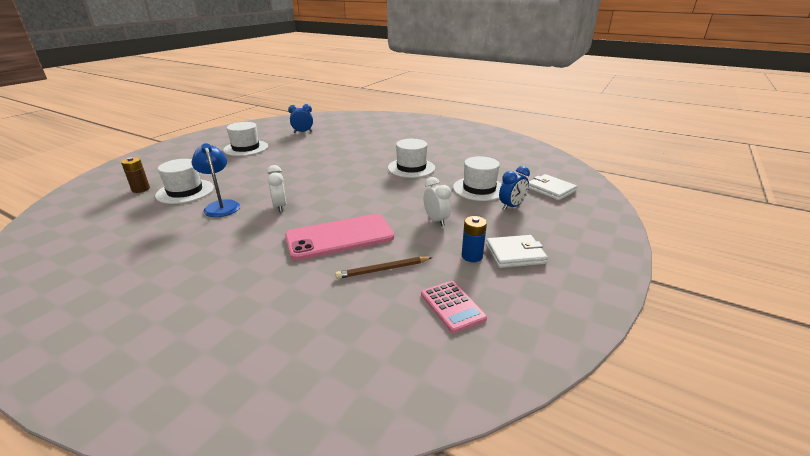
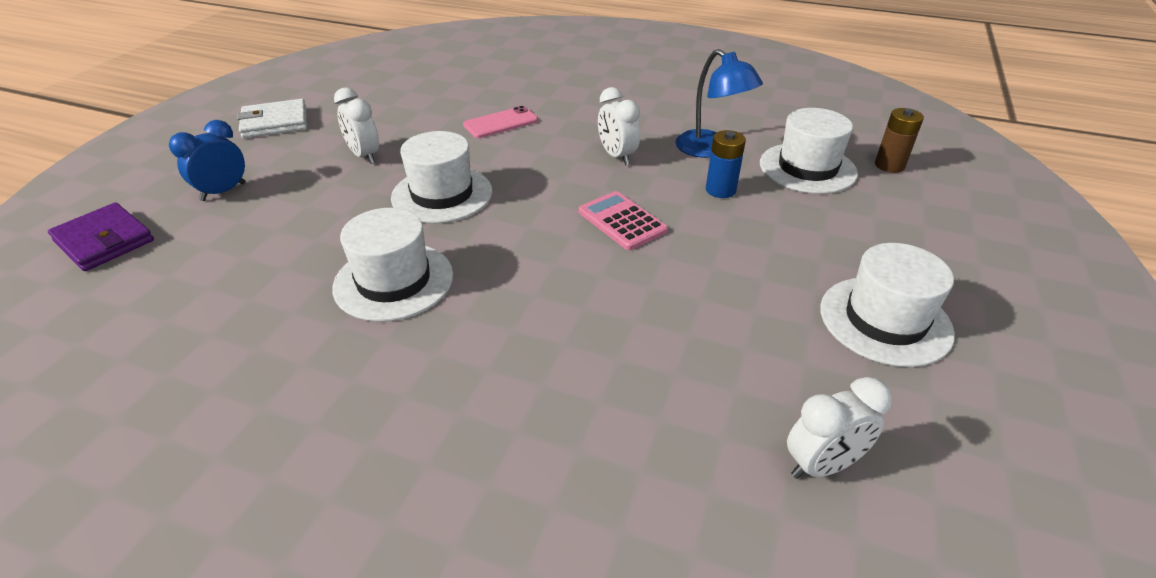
camera: 170 degrees right, 10 degrees up
(303, 132) = (822, 465): blue clock -> white clock
(339, 237) = (501, 123): pink phone -> pink phone, size x0.52
(383, 269) = (438, 97): brown pencil -> none
(452, 306) = (370, 77): pink calculator -> pink calculator (622, 221)
(472, 256) = (331, 116): blue battery -> blue battery (720, 190)
(479, 189) = (258, 228): white hat -> white hat (442, 194)
(550, 189) = (104, 241): white wallet -> purple wallet

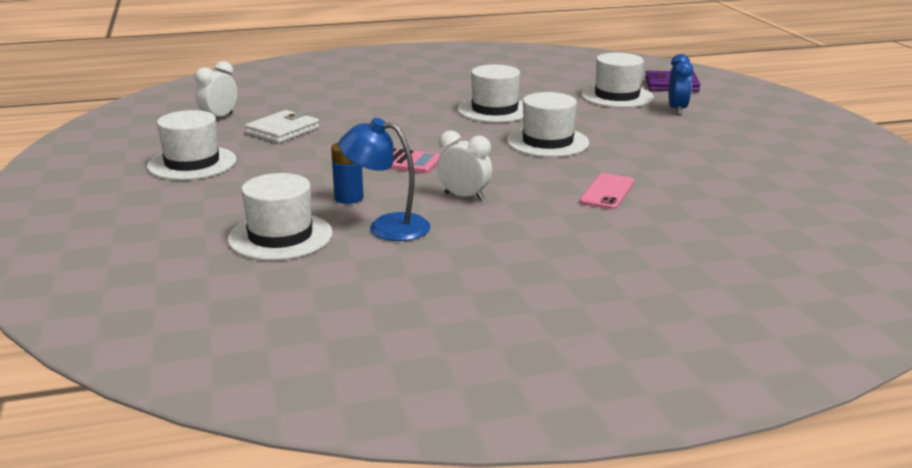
camera: 145 degrees right, 15 degrees down
(211, 245) = (617, 96): none -> white hat
(275, 123) = (768, 142): white wallet -> white wallet (283, 130)
(364, 156) = (649, 144): white clock -> none
(889, 165) = (194, 263): brown battery -> none

